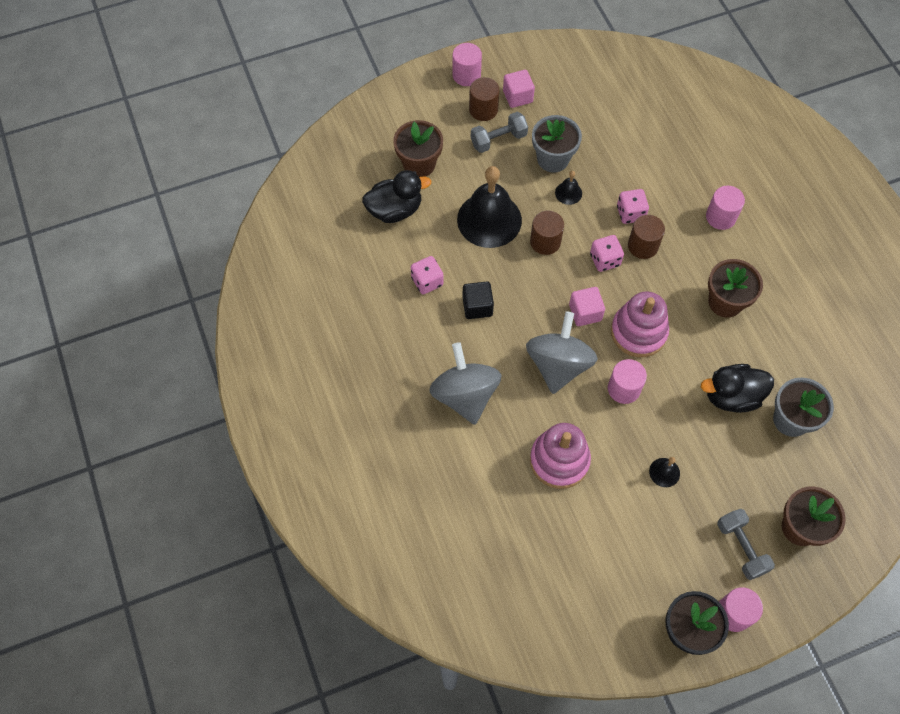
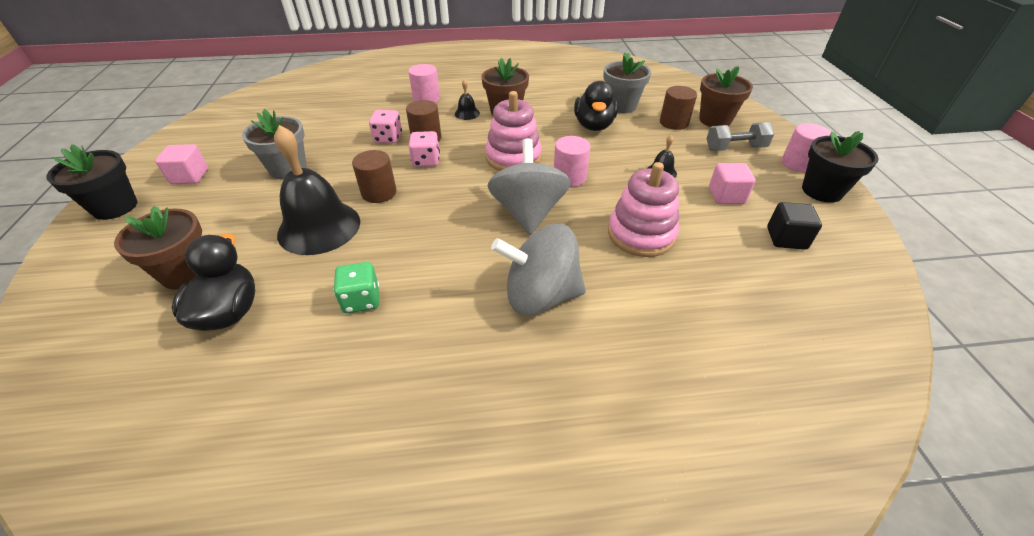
camera: 75 degrees left, 20 degrees down
(427, 281) = (361, 300): pink dice -> green dice
(466, 75) = (115, 207): pink cylinder -> black flower pot
(477, 306) = (425, 260): black cube -> black cube (786, 238)
(483, 109) = (175, 203): brown cylinder -> brown cylinder (673, 123)
(498, 140) = (226, 200): grey dumbbell -> none
(558, 365) = (528, 213): grey spinning top -> grey spinning top turned 60 degrees clockwise
(568, 193) = (335, 167): black bell -> black bell (467, 113)
(585, 313) = (476, 184): pink cube -> pink cube (726, 196)

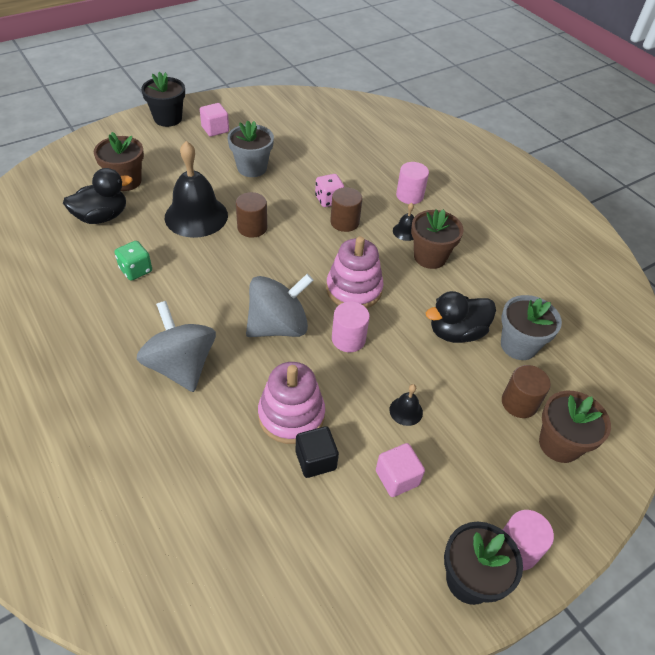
camera: 60 degrees right, 5 degrees up
(426, 161) = (311, 236): pink dice -> none
(735, 148) = (505, 475): grey dumbbell -> none
(786, 238) = (351, 544): black cube -> black cube (315, 460)

